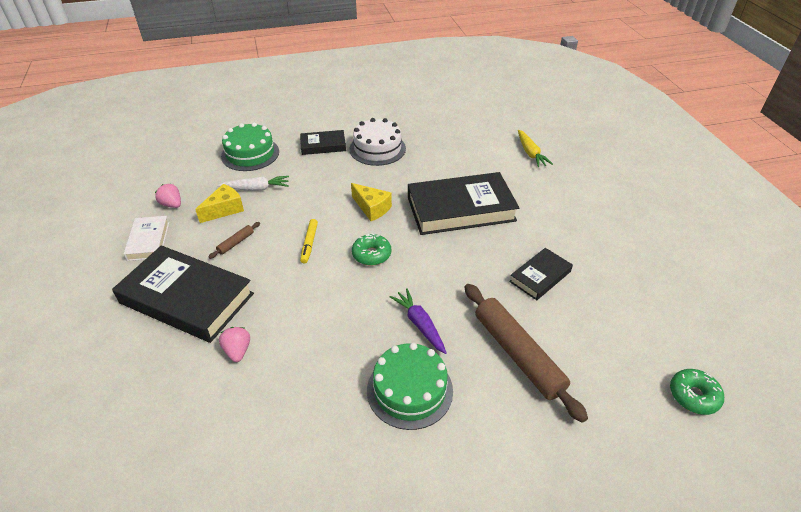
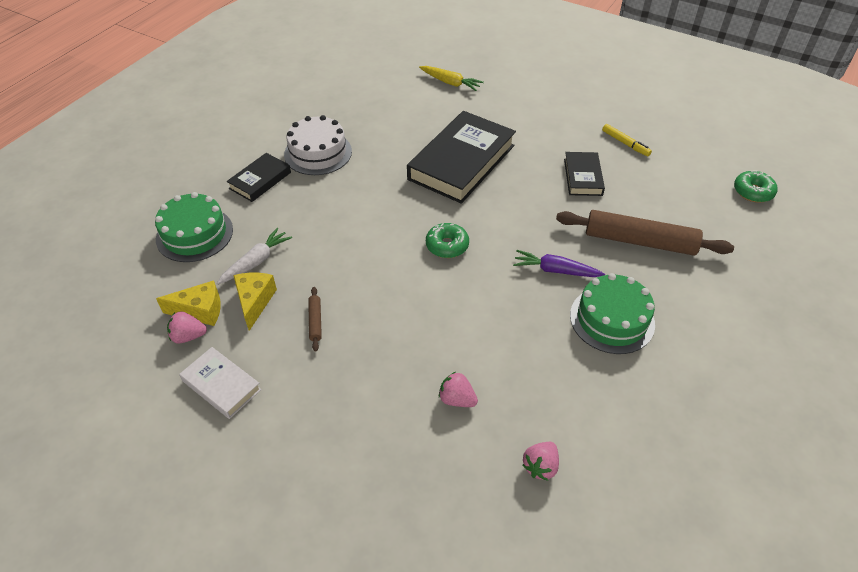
camera: 45 degrees left, 5 degrees up
(187, 298) = (346, 399): black book -> none
(219, 437) = (540, 466): none -> pink strawberry
(309, 244) = (383, 274): yellow marker -> yellow marker (625, 143)
(372, 208) = (391, 208): yellow cheese -> yellow cheese (200, 311)

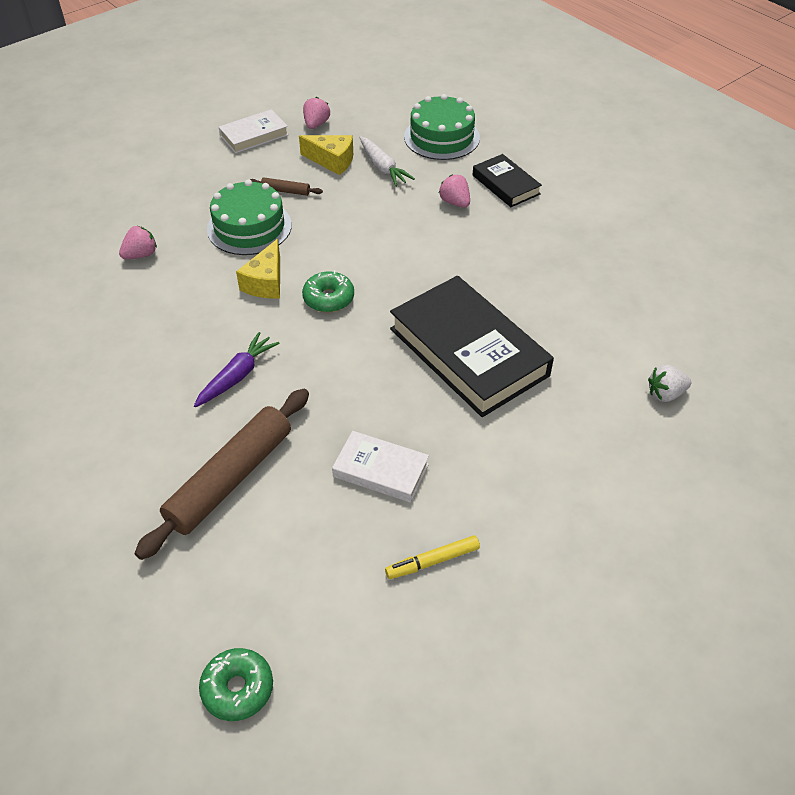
camera: 110 degrees right, 0 degrees up
(200, 311) = (341, 132): yellow cheese -> yellow cheese (266, 282)
(318, 153) = (539, 232): white cake -> none
(450, 83) = (665, 394): yellow carrot -> white strawberry
(540, 466) = (40, 285): pink strawberry -> pink strawberry (455, 202)
(582, 177) = (381, 470): black book -> white book
(612, 319) = (140, 397): green cake -> green cake (249, 227)

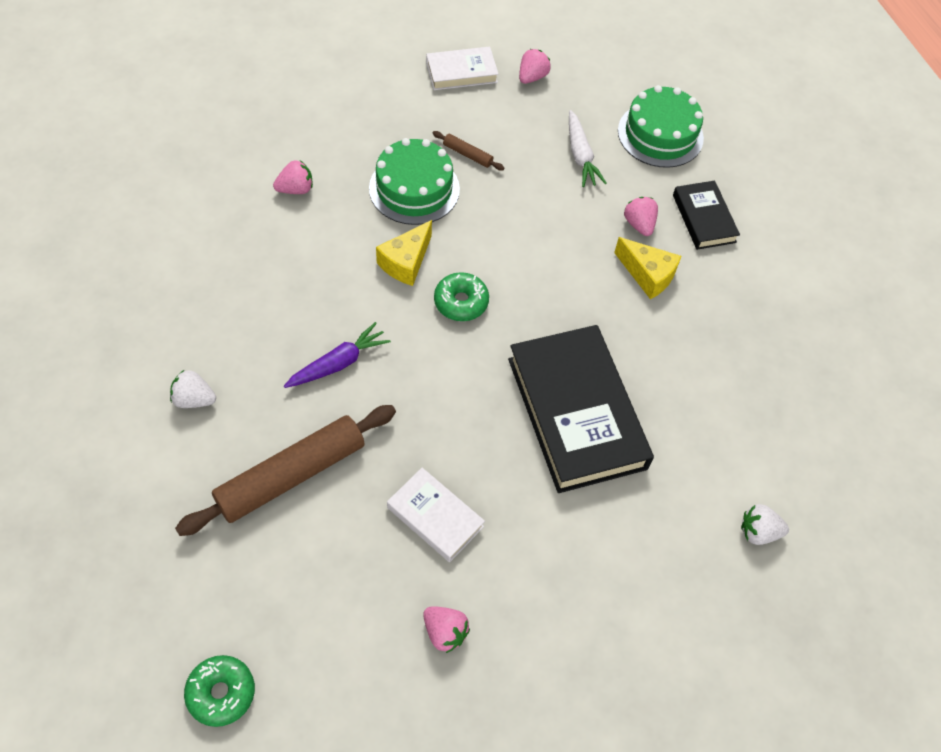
camera: 15 degrees right, 10 degrees up
(109, 445) = (194, 399): none -> white strawberry
(332, 161) = (530, 131): yellow cheese -> yellow cheese (647, 275)
(432, 561) = (445, 632): yellow marker -> pink strawberry

